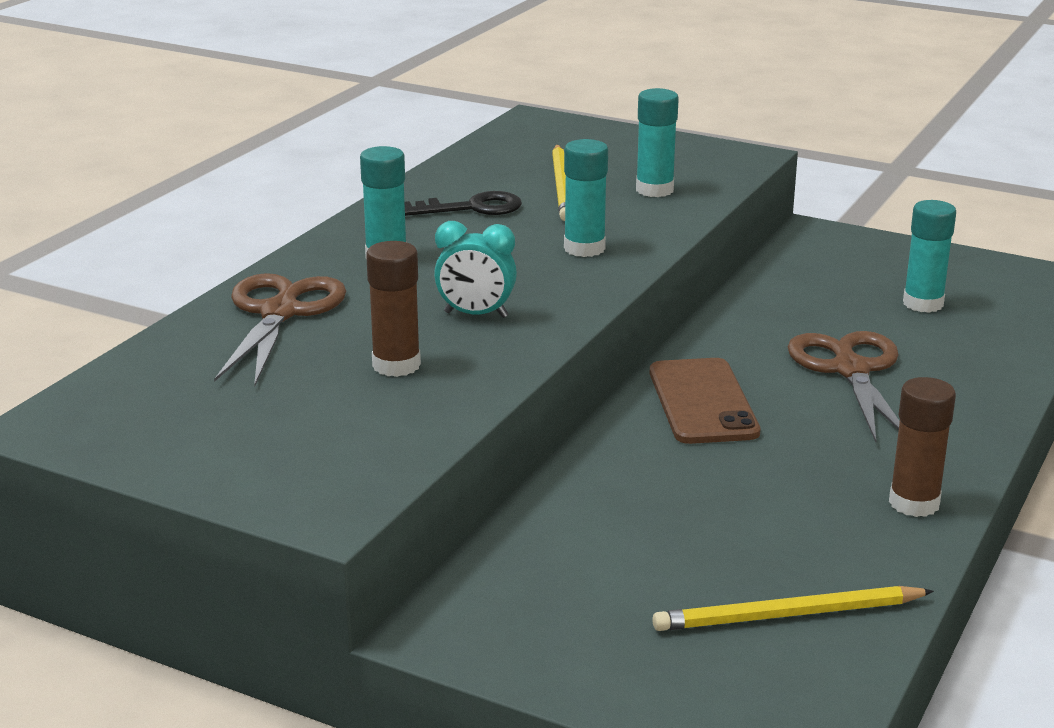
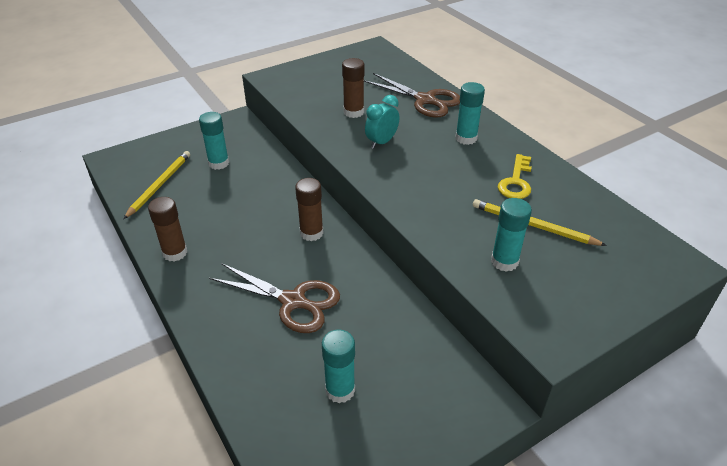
camera: 120 degrees right, 15 degrees up
(472, 208) = (516, 182): black key -> yellow key
(584, 248) = (431, 198): turquoise glue stick -> turquoise glue stick (218, 163)
(702, 402) = (311, 233): brown phone -> brown glue stick

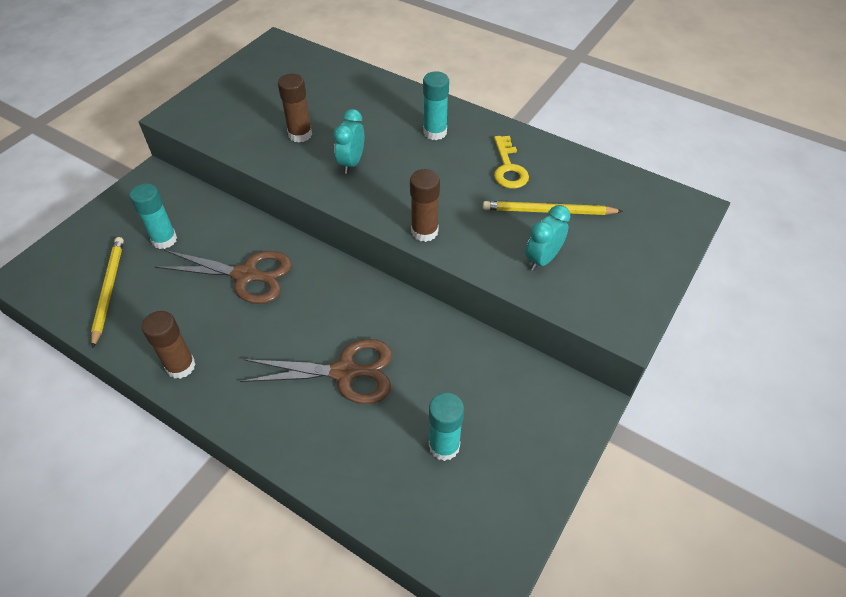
camera: 25 degrees left, 10 degrees up
(311, 233) = (320, 289): brown glue stick -> brown glue stick (424, 231)
(425, 100) = (369, 98): brown scissors -> brown scissors (246, 275)
(504, 261) = (542, 259): turquoise glue stick -> turquoise clock

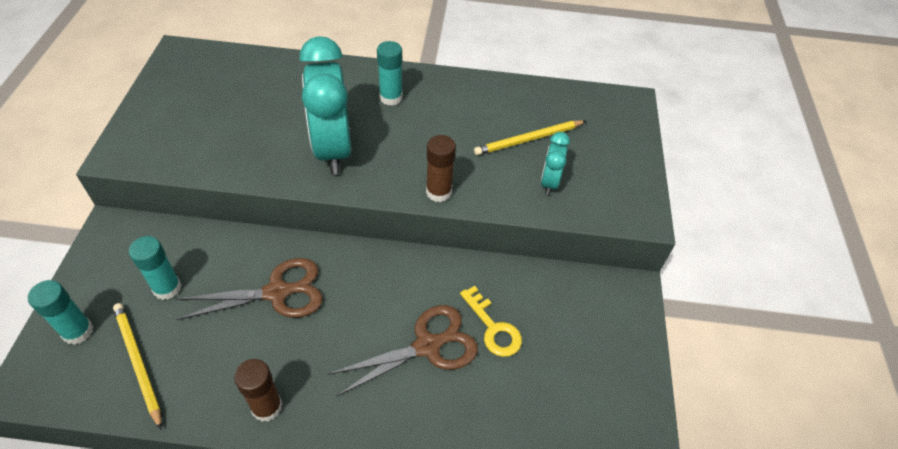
camera: 30 degrees left, 0 degrees up
(300, 134) = (264, 137): brown glue stick -> none
(351, 163) = (332, 149): turquoise clock -> turquoise clock, size x2.07
(444, 446) = (548, 374): turquoise glue stick -> turquoise glue stick (78, 331)
(508, 168) = (473, 111): yellow key -> yellow key (493, 328)

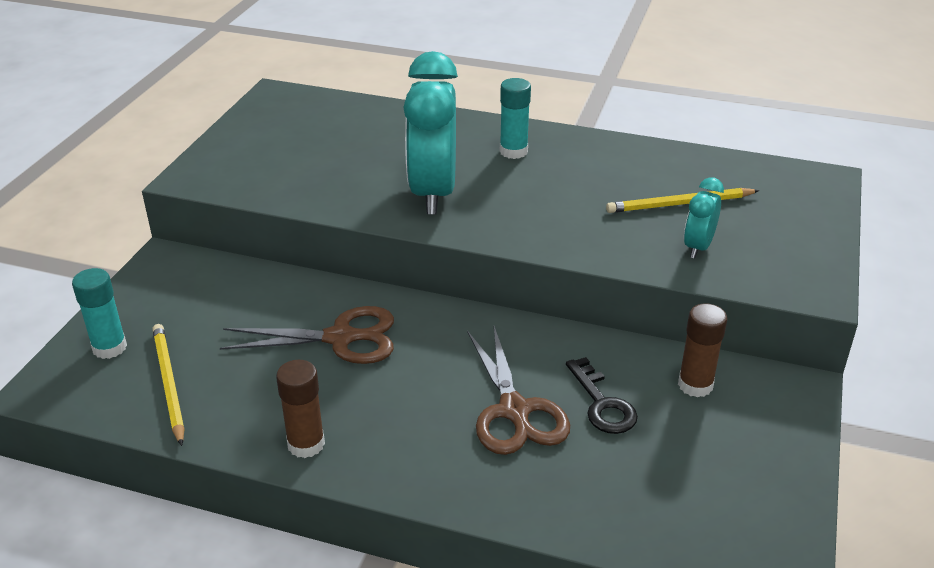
camera: 15 degrees right, 15 degrees down
(167, 288) = (215, 320): turquoise glue stick -> none
(428, 346) = (514, 411): brown scissors -> brown scissors turned 90 degrees clockwise
(438, 192) = (554, 243): brown glue stick -> brown glue stick (695, 385)
(493, 328) = (602, 404): yellow key -> black key

